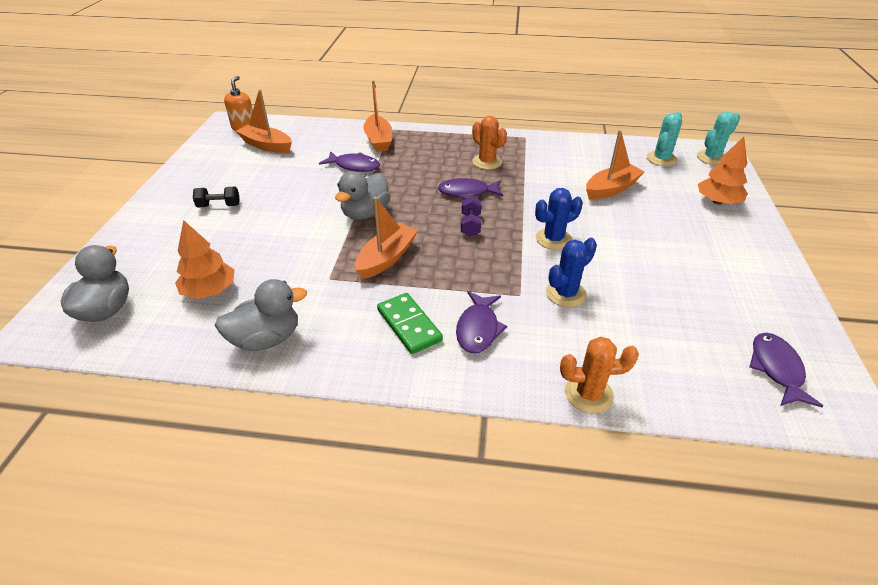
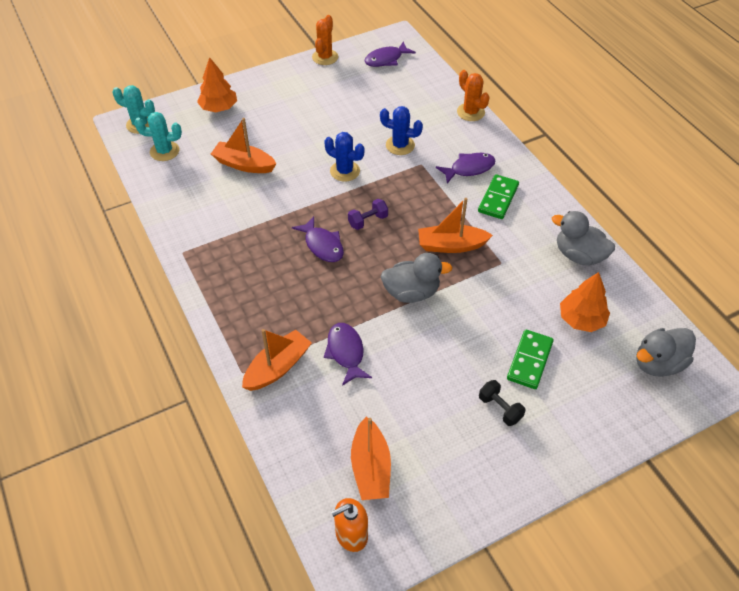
camera: 125 degrees left, 10 degrees up
(226, 239) = (529, 360): none -> green domino
(487, 162) = (257, 257): orange cactus -> orange cactus (325, 57)

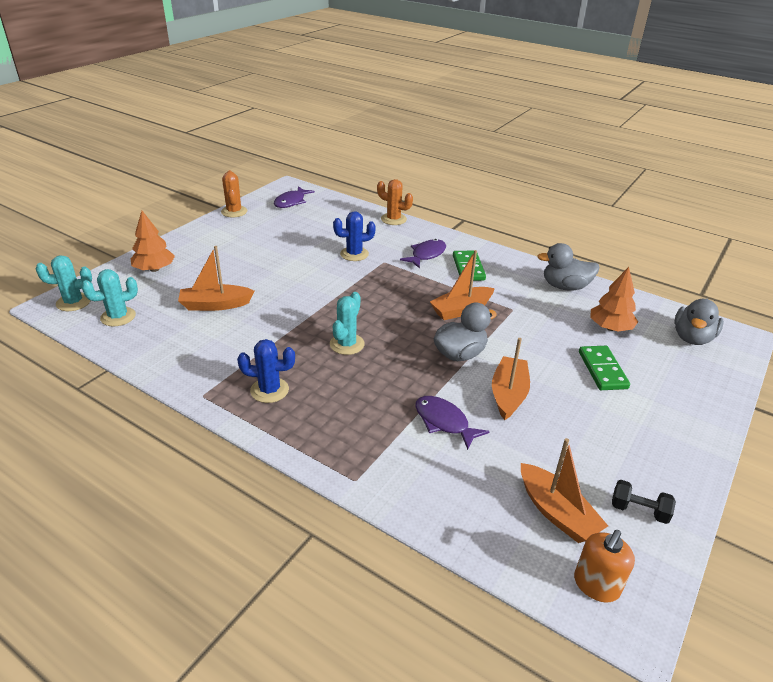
camera: 30 degrees left, 15 degrees down
(278, 367) = (388, 461): orange boat -> orange boat (508, 394)
(322, 245) = (347, 344): purple fish -> turquoise cactus
(345, 171) = (320, 284): blue cactus -> blue cactus (269, 390)
(368, 221) = (373, 314): purple dumbbell -> none
(500, 408) = (616, 414): black dumbbell -> black dumbbell (639, 510)

